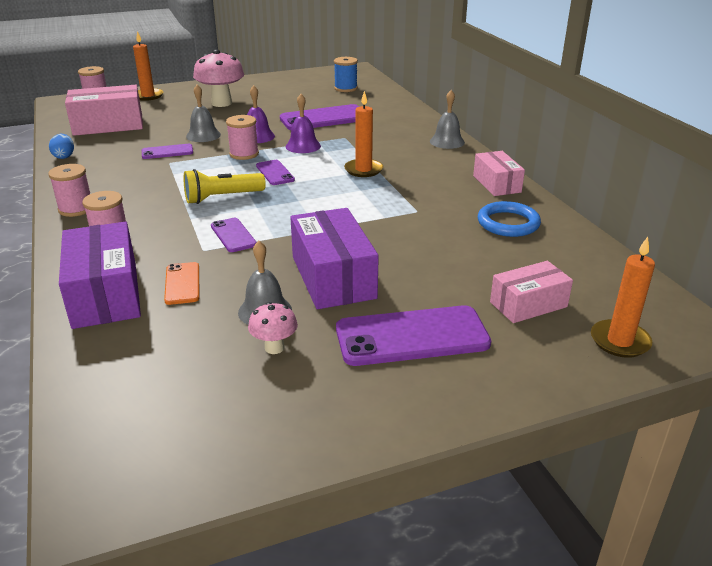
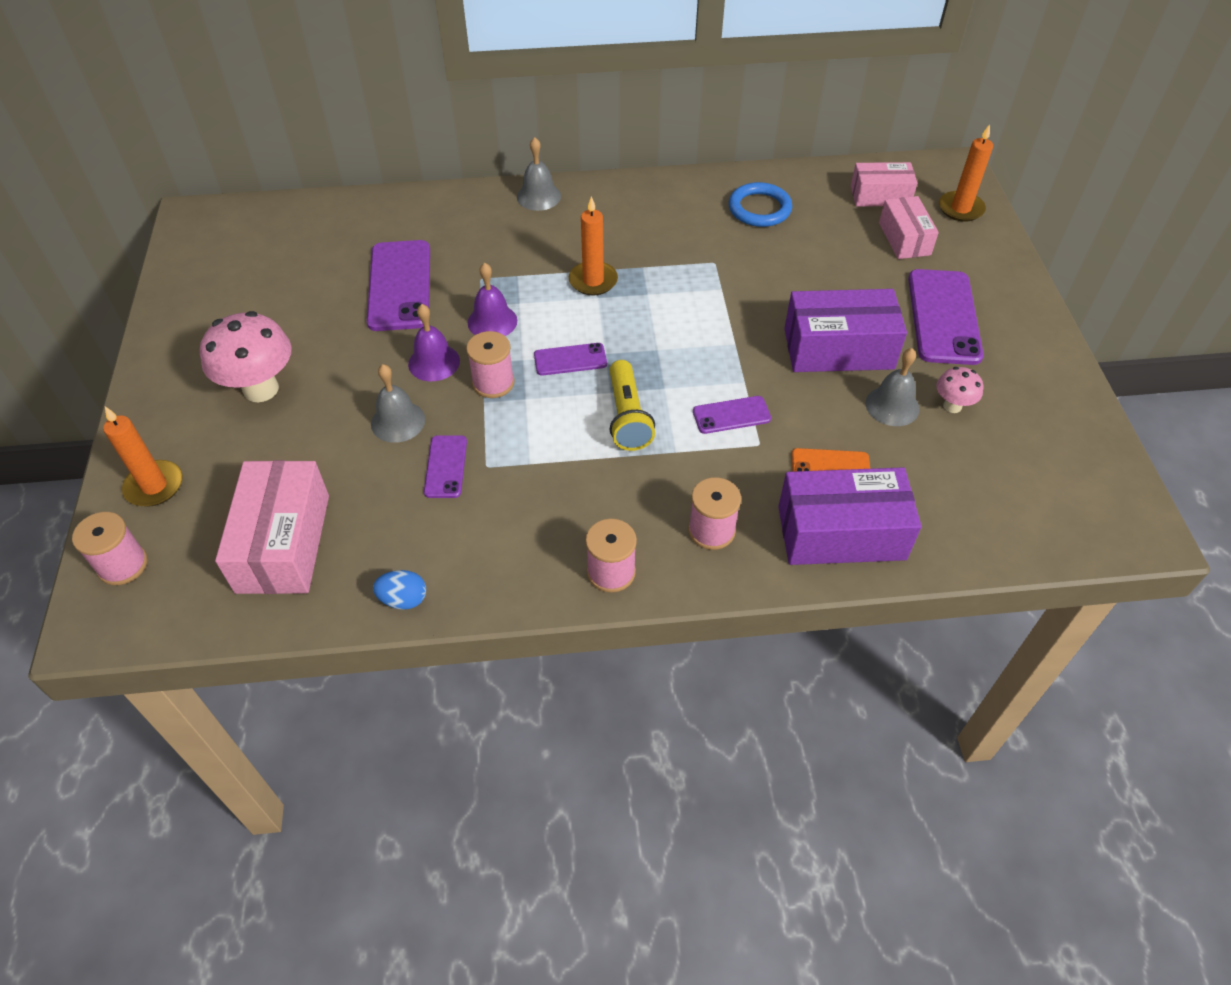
camera: 75 degrees left, 20 degrees up
(345, 88) = (283, 242): blue spool -> none
(496, 184) = (669, 191): pink box -> pink box (880, 196)

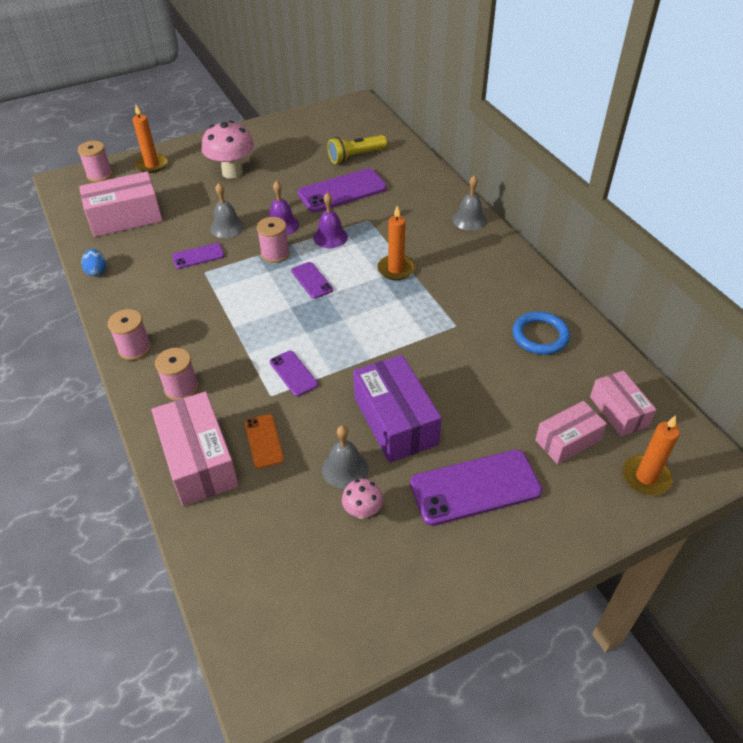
camera: 70 degrees right, 5 degrees down
(627, 417) = (270, 321): yellow flashlight -> yellow flashlight (355, 156)
(841, 532) = (199, 460): purple box -> pink box

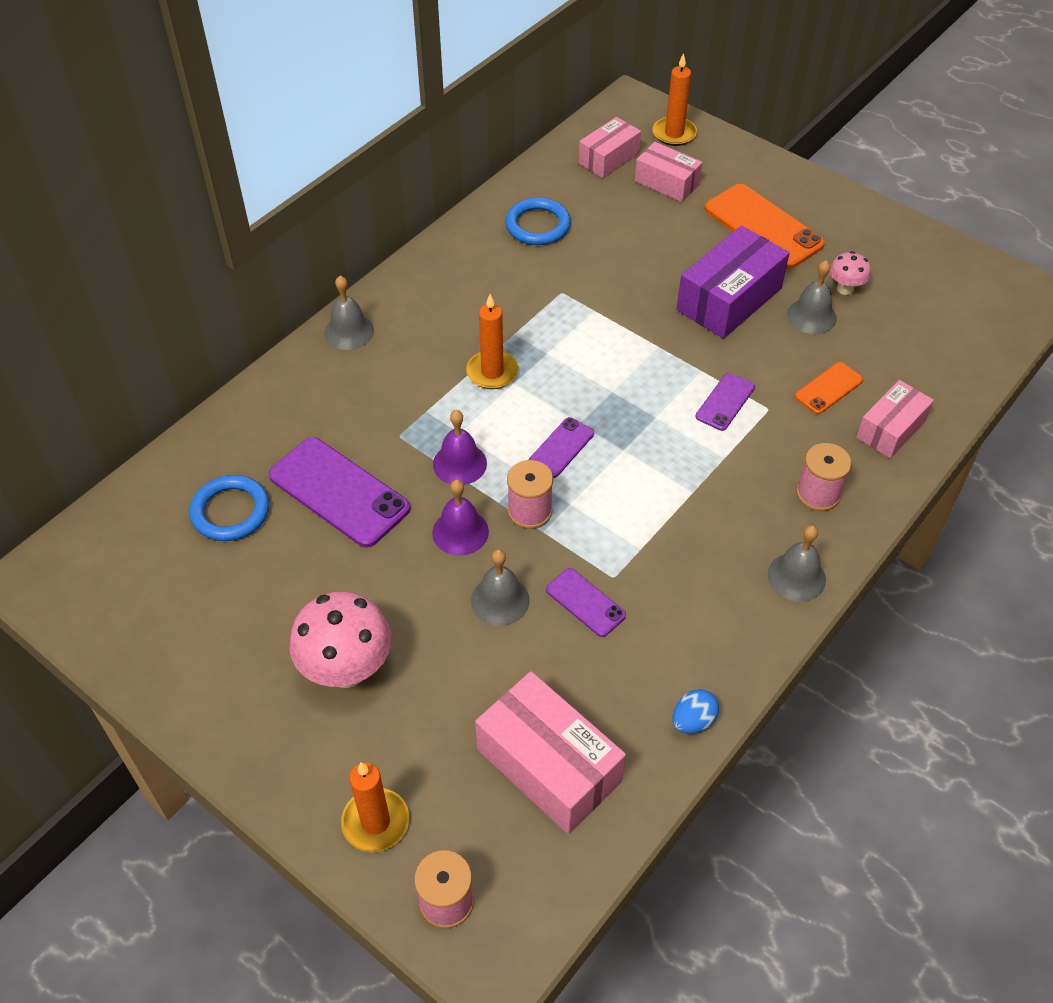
camera: 115 degrees left, 5 degrees up
(135, 348) = (796, 577): pink spool -> grey bell
(199, 460) = (890, 429): pink box -> pink box, size x0.62
(355, 156) = (231, 511): yellow flashlight -> blue ring
(475, 487) = (763, 227): purple phone -> orange phone

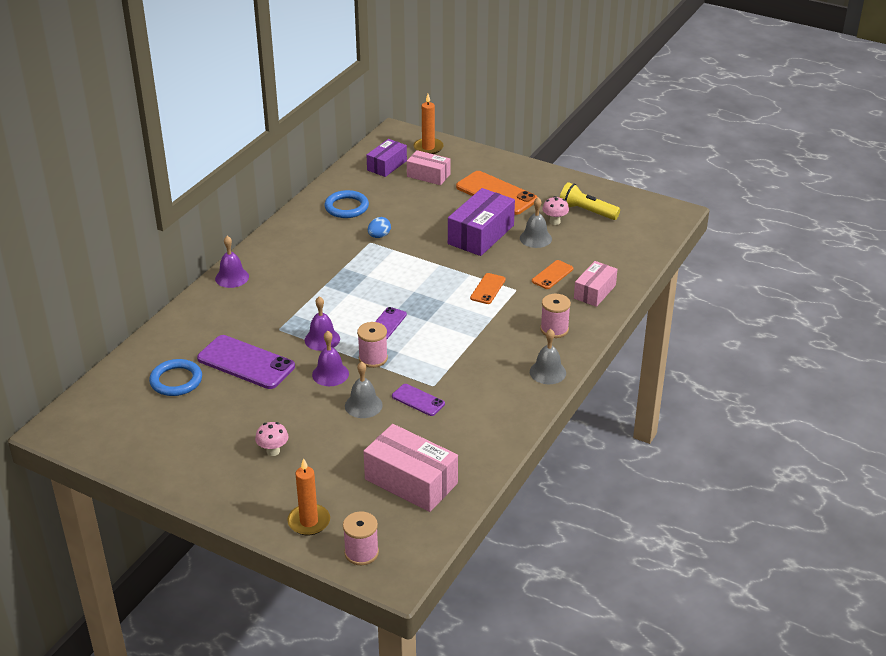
camera: 10 degrees left, 15 degrees down
(347, 670) = (273, 451): pink mushroom -> pink mushroom, size x0.52
(349, 331) = (232, 277): grey bell -> purple bell
(492, 372) = (333, 289): orange candle -> none
(608, 158) = (387, 165): pink box -> purple box
(693, 721) = (496, 449): blue egg -> blue egg (379, 236)
(725, 402) = (487, 289): purple phone -> orange phone
(896, 275) = (586, 211): none -> yellow flashlight

